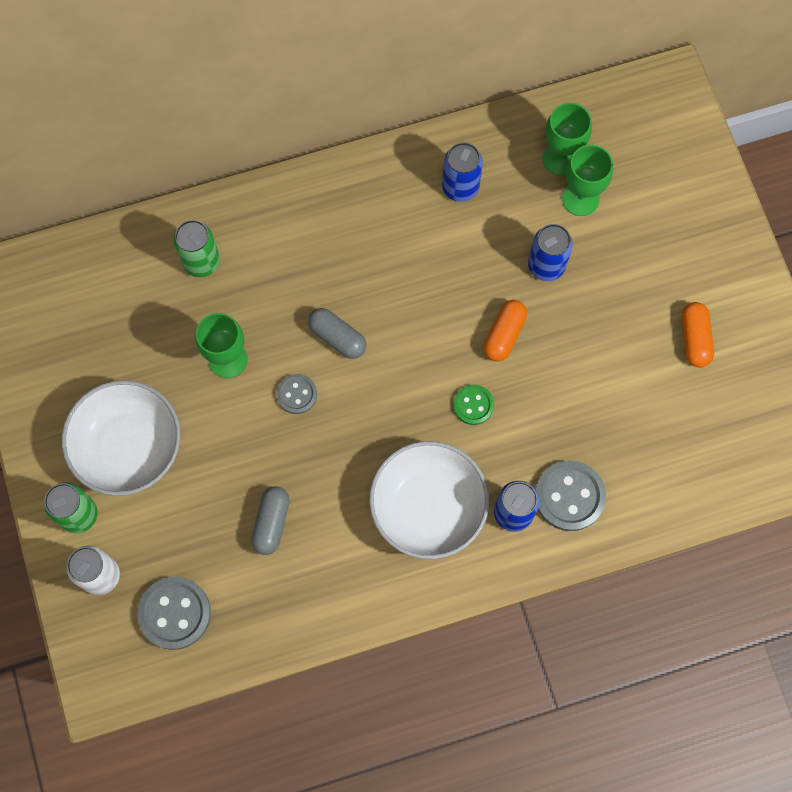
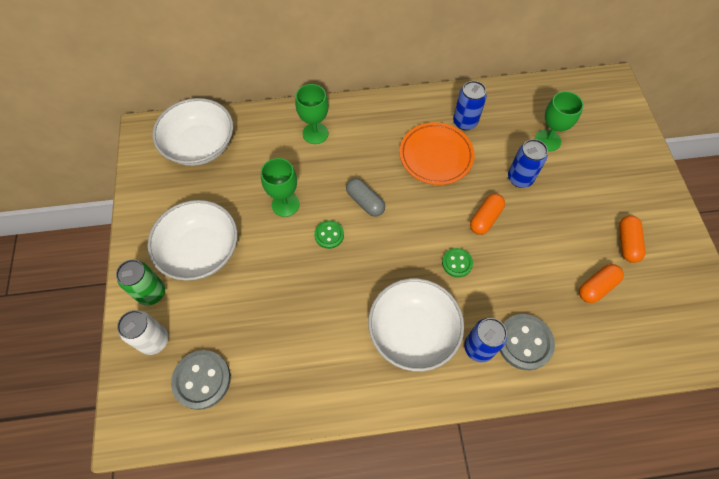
camera: 10 degrees right, 10 degrees down
(84, 288) = (200, 145): none -> white bowl
(201, 262) = (282, 141): green can -> none
(271, 523) = (291, 323): grey capsule -> none
(297, 394) = (329, 235): grey button -> green button
(425, 249) = (436, 156): none -> orange plate
(560, 158) = (535, 114): green goblet -> green goblet (315, 133)
(657, 407) = (596, 287): none -> orange capsule

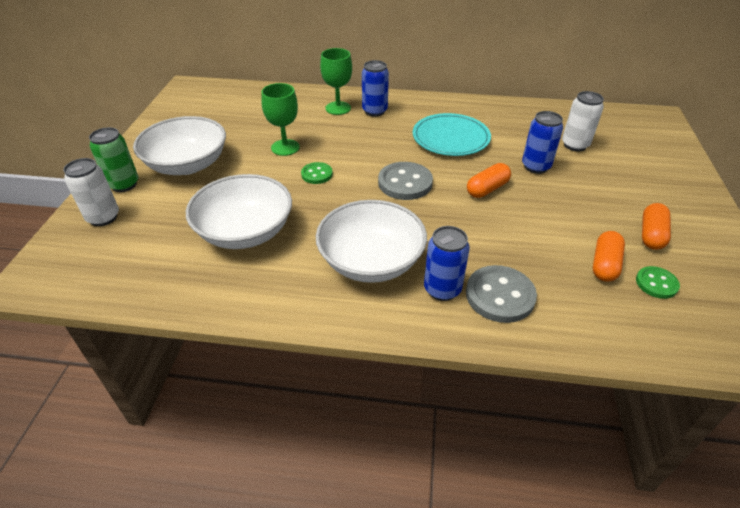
camera: 15 degrees right, 20 degrees down
(200, 145) = (229, 101): white bowl -> white bowl (245, 231)
(202, 380) = (129, 255): grey button -> grey button (405, 183)
(365, 202) = (364, 158): grey capsule -> none
(436, 156) = (450, 138): orange plate -> turquoise plate
(457, 263) = (443, 216): green button -> green button (656, 283)
(465, 122) = (489, 121): blue can -> blue can (374, 111)
(547, 140) = (575, 145): green goblet -> white can
(596, 287) = (604, 264): orange capsule -> orange capsule turned 45 degrees counterclockwise

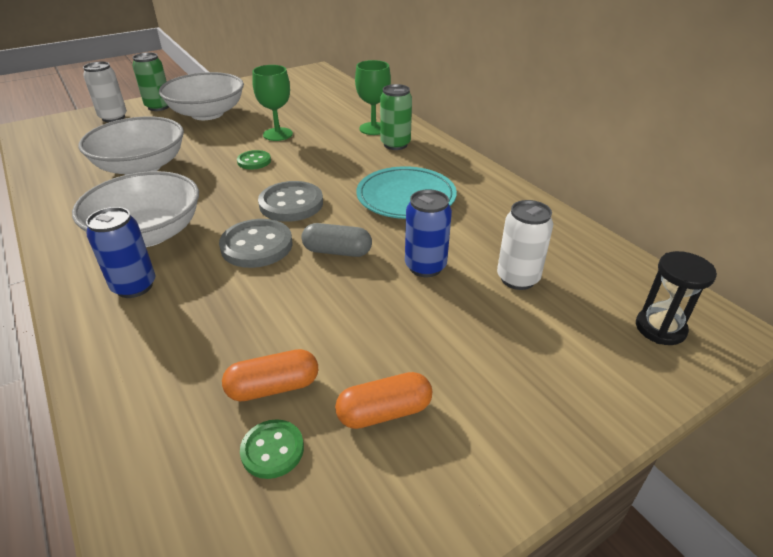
camera: 50 degrees right, 5 degrees down
(374, 111) = (395, 144): blue can -> green can
(487, 189) = (337, 251): orange capsule -> grey capsule
(500, 295) = (150, 325): grey button -> grey button (257, 246)
(647, 130) = (660, 328): none -> black hourglass

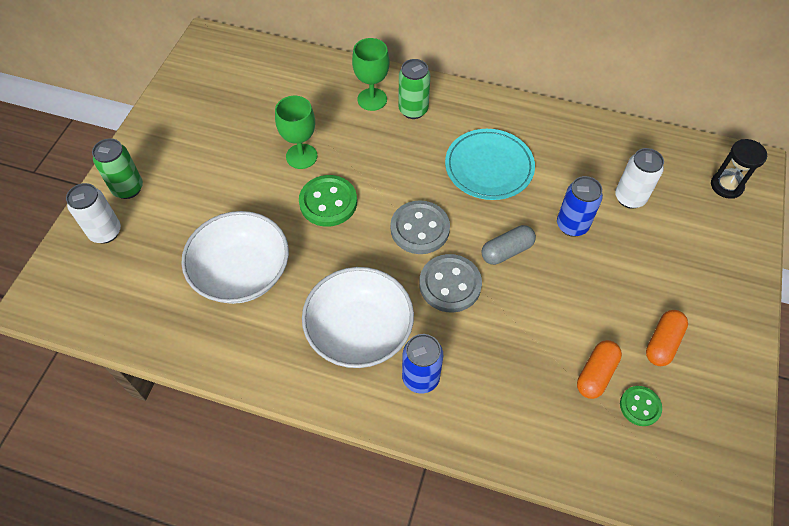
camera: 40 degrees left, 20 degrees up
(207, 113) = (194, 168): white bowl -> none
(254, 161) = (328, 202): green button -> green button, size x1.70

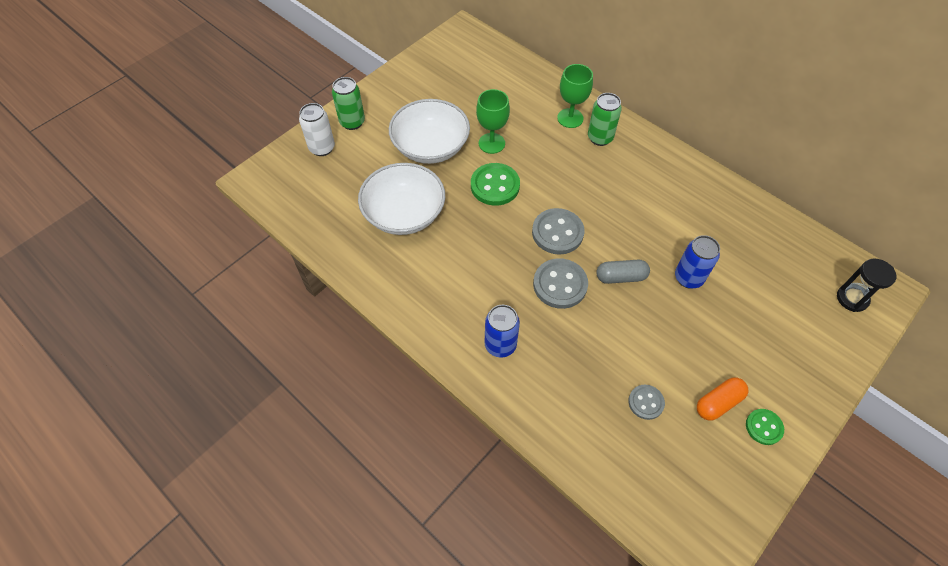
camera: 25 degrees right, 0 degrees up
(359, 331) = (470, 291): white bowl -> white bowl (430, 147)
(489, 167) = (640, 205): turquoise plate -> none
(596, 374) = (646, 402): orange capsule -> grey button
(629, 198) = (753, 275): white can -> none
(640, 406) = (670, 444): green button -> green button (764, 427)

